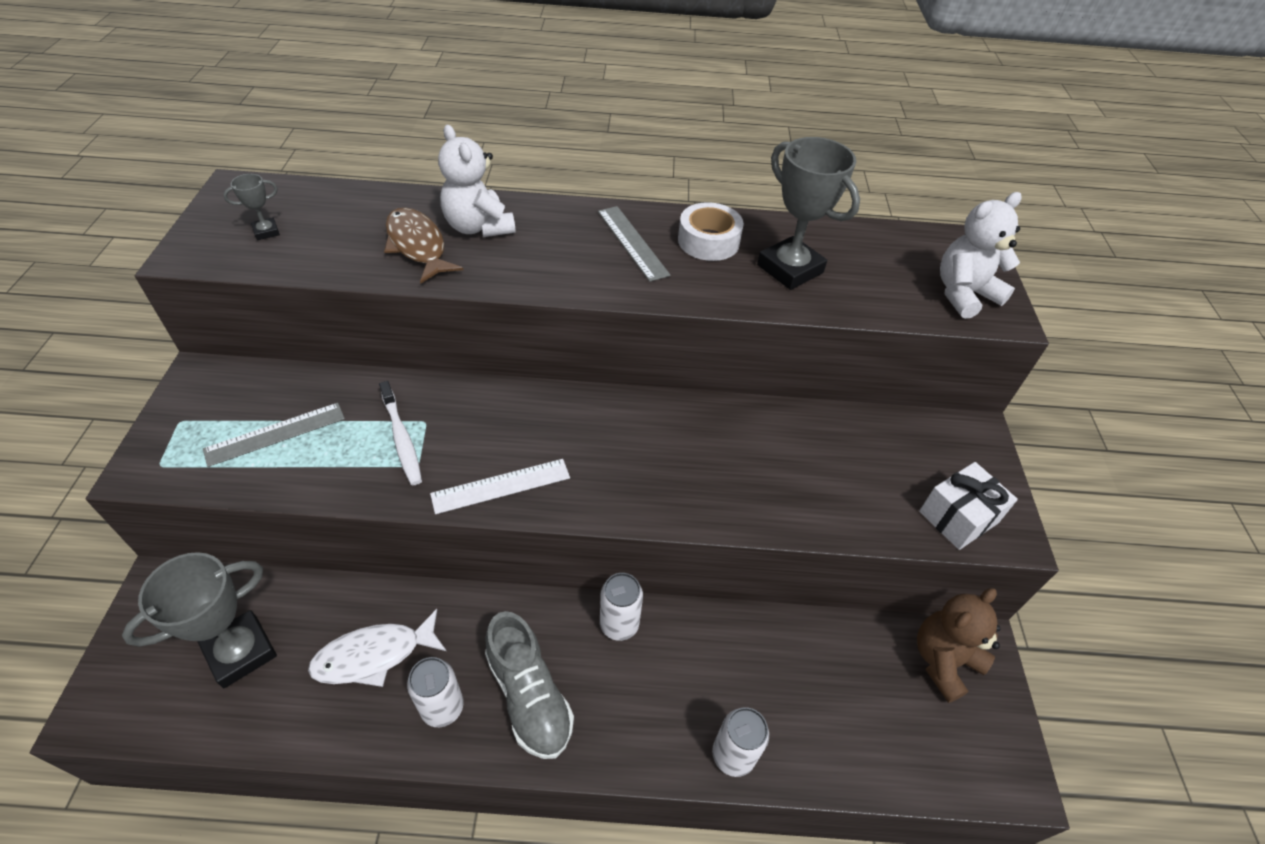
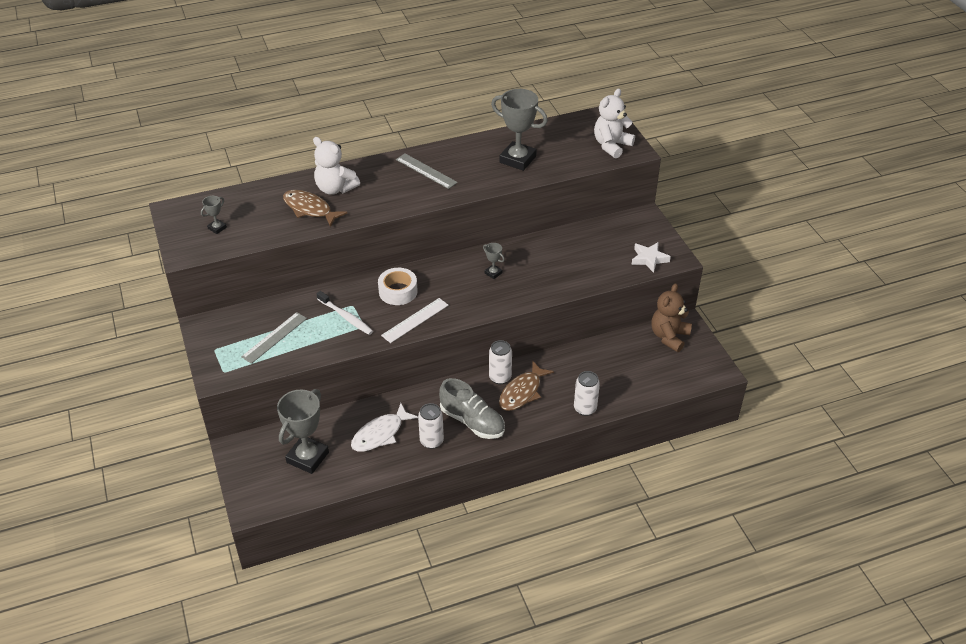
camera: 20 degrees left, 5 degrees down
(641, 670) = (522, 392): none -> brown fish
(674, 445) = (493, 273): none -> grey trophy
(708, 241) = (466, 157): white tape -> white tape (398, 291)
(958, 517) = (649, 259): white gift -> white star

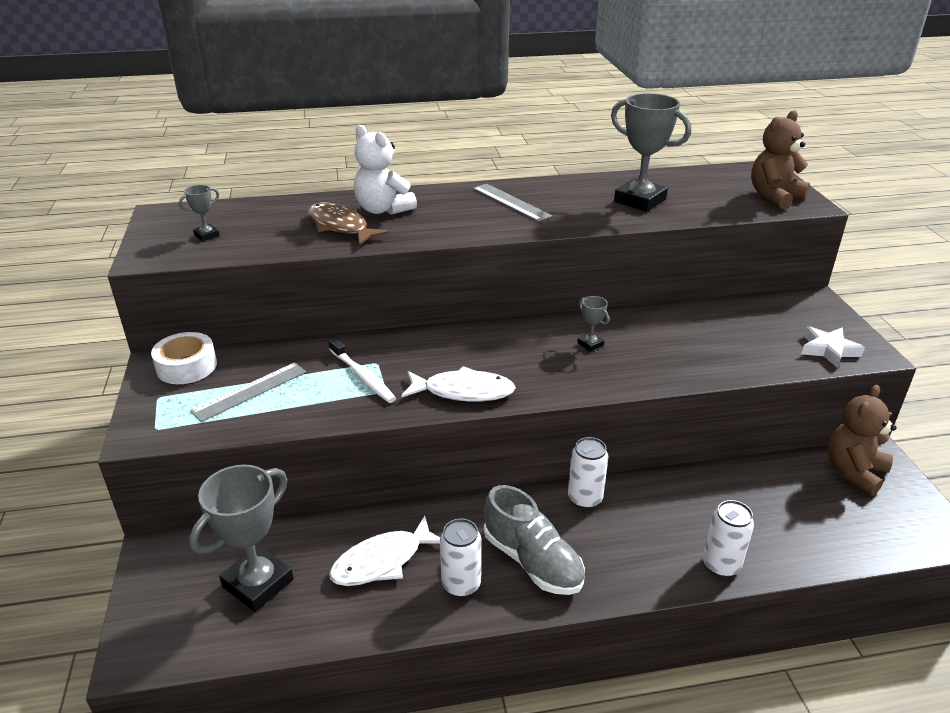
camera: 10 degrees right, 10 degrees down
(398, 291) = (447, 352): white tape -> white tape (186, 366)
(415, 320) = (463, 391): white ruler -> white fish
(522, 392) = (618, 525): brown fish -> none
(611, 145) = (774, 197): white teddy bear -> brown teddy bear

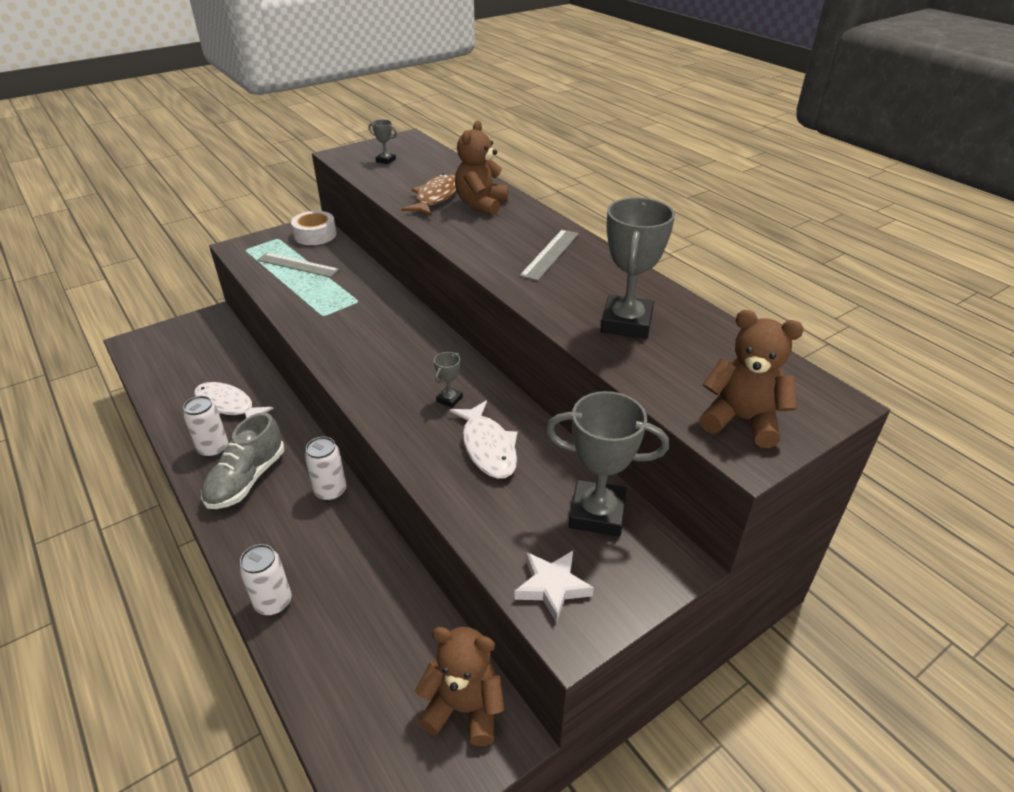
camera: 65 degrees right, 5 degrees up
(258, 583) = (195, 362): grey trophy -> grey trophy (597, 513)
(363, 376) = (336, 300): white toothbrush -> none
(383, 209) = (481, 204): white teddy bear -> brown teddy bear
(463, 391) = (338, 349): white fish -> white fish (488, 447)

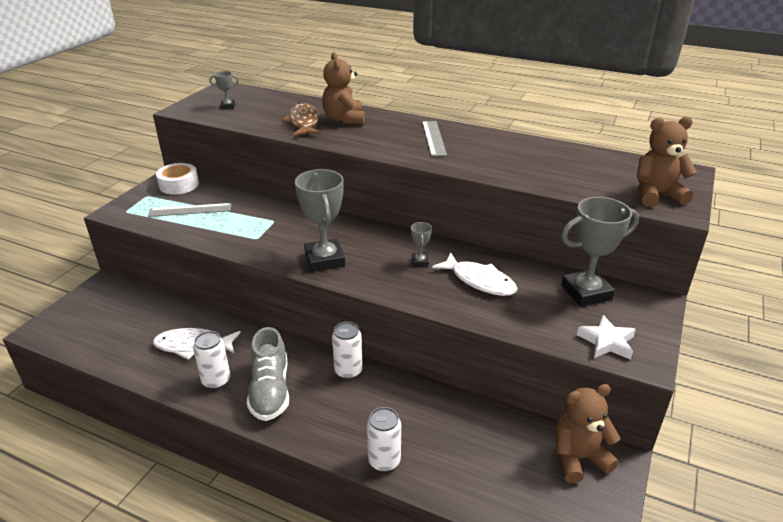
camera: 30 degrees left, 5 degrees down
(626, 323) = (532, 164): grey trophy -> grey trophy (324, 260)

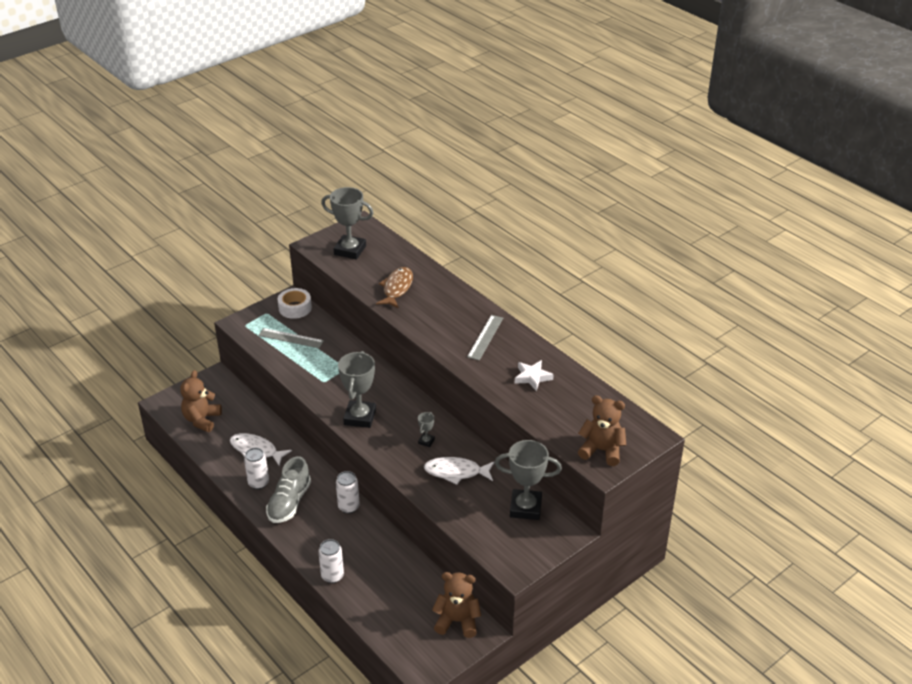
camera: 25 degrees right, 5 degrees up
(228, 106) = (350, 250): grey trophy -> grey trophy, size x2.21
(344, 119) = (431, 293): brown teddy bear -> brown teddy bear (202, 420)
(479, 281) = (456, 472): white fish -> white fish turned 120 degrees clockwise
(607, 342) = (503, 549): white star -> white star (532, 377)

